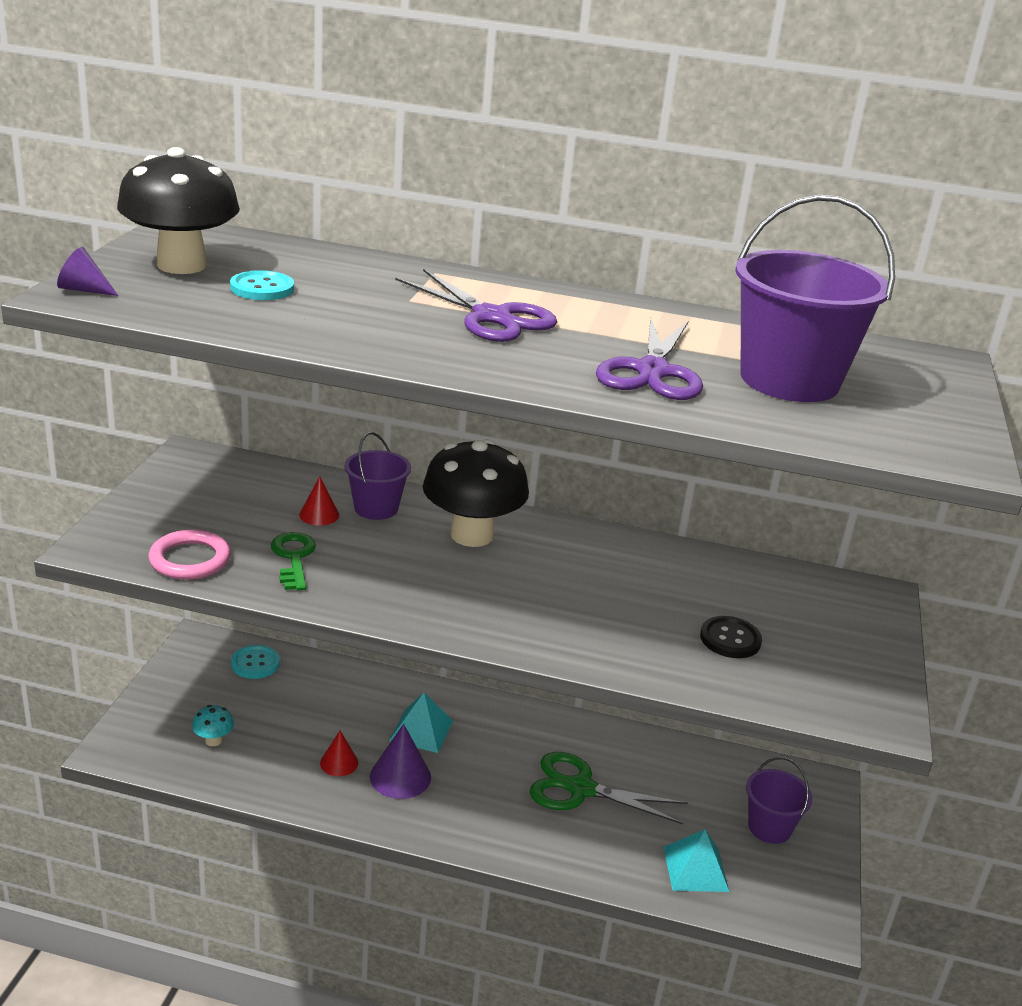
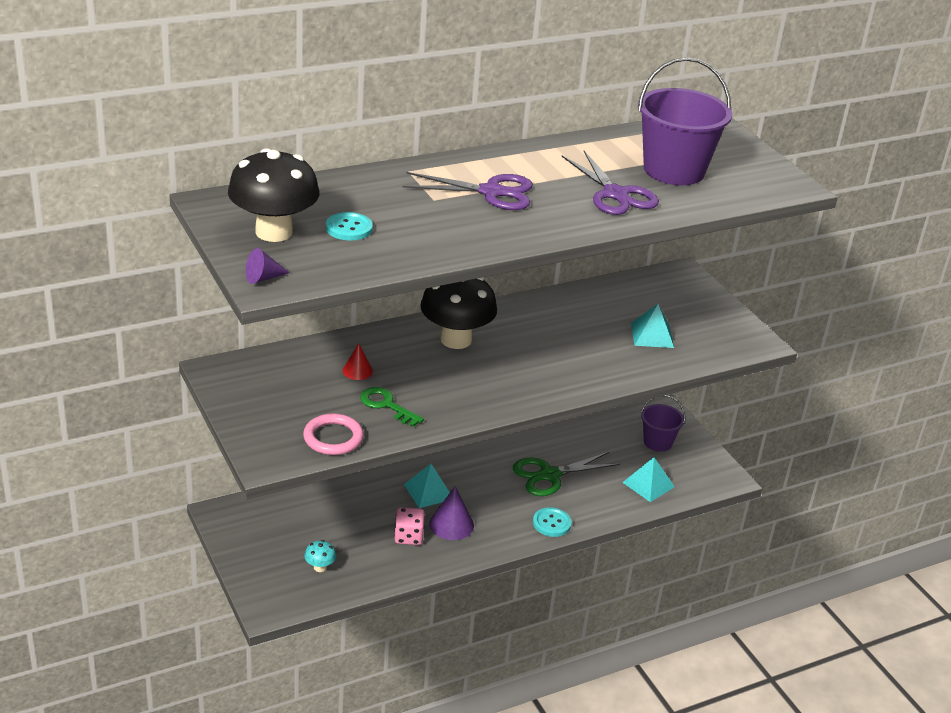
camera: 40 degrees left, 5 degrees up
(255, 663) = (278, 507): turquoise button -> turquoise button (551, 523)
(339, 763) = (408, 537): red cone -> pink dice
(376, 508) = (381, 349): purple bucket -> none
(730, 639) = (652, 335): black button -> turquoise pyramid

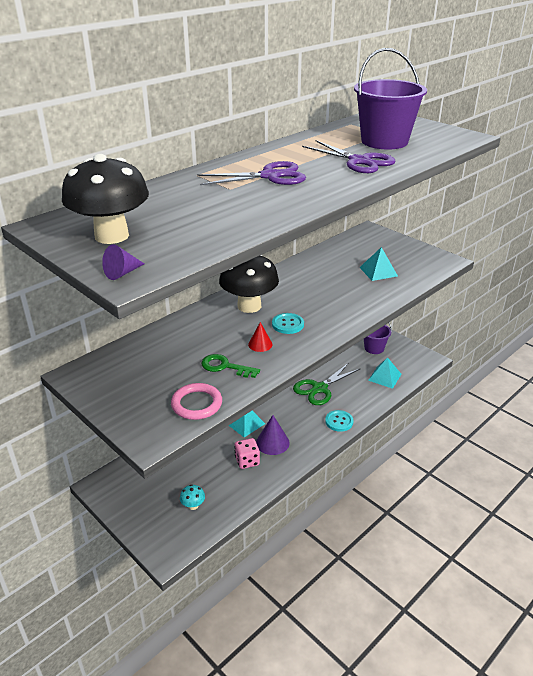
camera: 15 degrees left, 0 degrees up
(349, 228) = (175, 220): turquoise button -> turquoise button (287, 324)
(357, 371) = (189, 346): red cone -> red cone (260, 344)

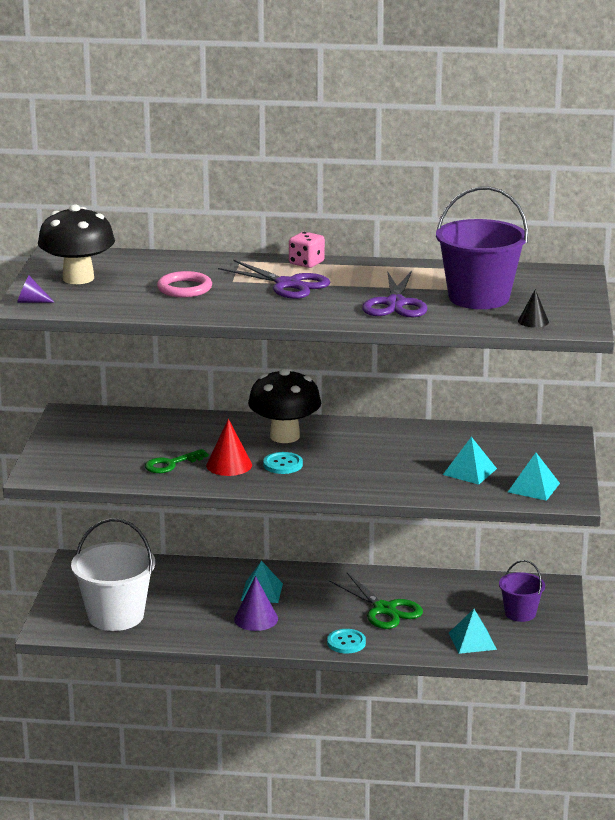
camera: 50 degrees right, 10 degrees down
(193, 505) = (115, 616): turquoise mushroom -> white bucket
(196, 404) = (104, 473): pink ring -> pink ring (184, 288)
(225, 367) = (171, 464): green key -> green key turned 105 degrees counterclockwise
(247, 461) = (210, 617): pink dice -> pink dice (306, 263)
(260, 344) = (229, 465): red cone -> red cone, size x1.60
(319, 388) = (384, 609): green scissors -> green scissors turned 135 degrees counterclockwise
(421, 263) = (533, 487): none -> turquoise pyramid
(444, 142) = (533, 321): none -> black cone

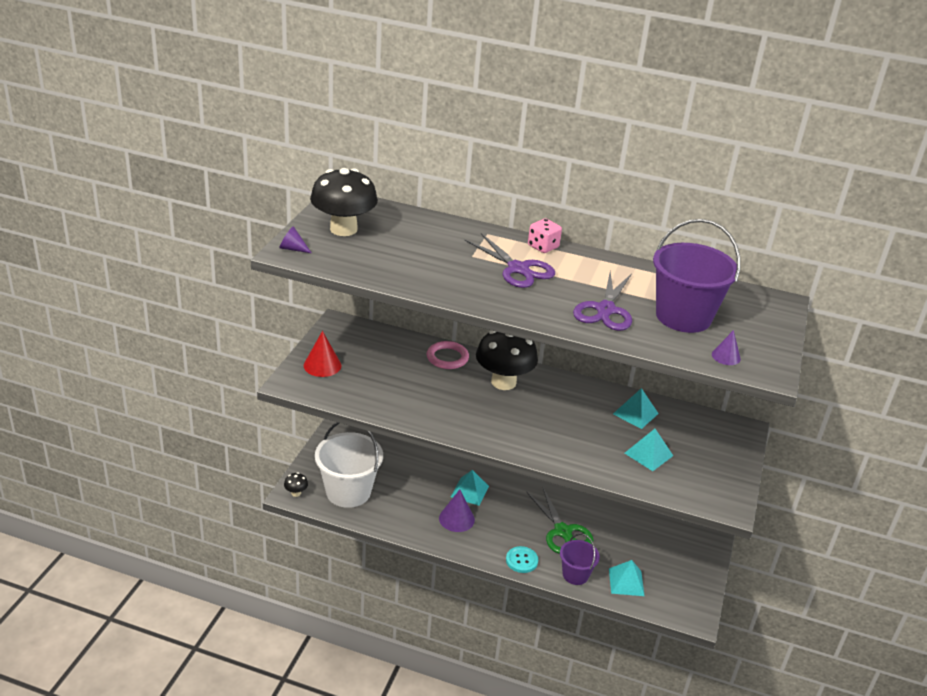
camera: 10 degrees right, 10 degrees up
(52, 627) = (296, 493): none -> black mushroom
(171, 464) = (400, 394): green key -> none
(184, 288) = (427, 257): pink ring -> pink ring (447, 358)
(229, 465) = (447, 405): red cone -> red cone (322, 365)
(283, 464) = (492, 413): turquoise button -> none
(520, 613) = (673, 560): purple bucket -> purple bucket (575, 574)
(533, 321) = (726, 356): black cone -> purple cone
(533, 487) = (700, 485): turquoise pyramid -> turquoise pyramid (635, 413)

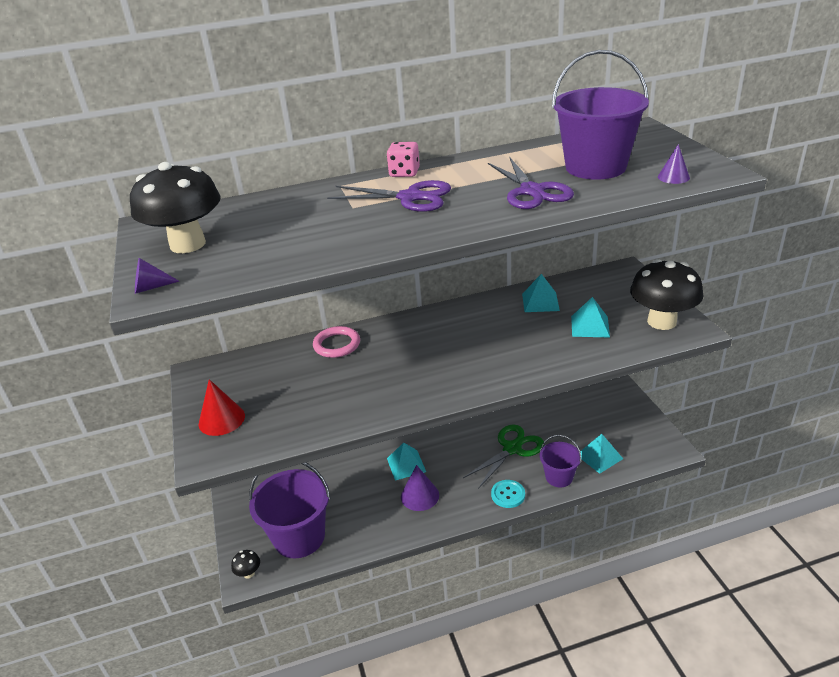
camera: 30 degrees left, 0 degrees up
(348, 491) = (299, 537): white bucket -> purple bucket
(503, 382) = (409, 337): black mushroom -> black mushroom (661, 321)
(563, 531) = (512, 448): green scissors -> green scissors turned 75 degrees counterclockwise

